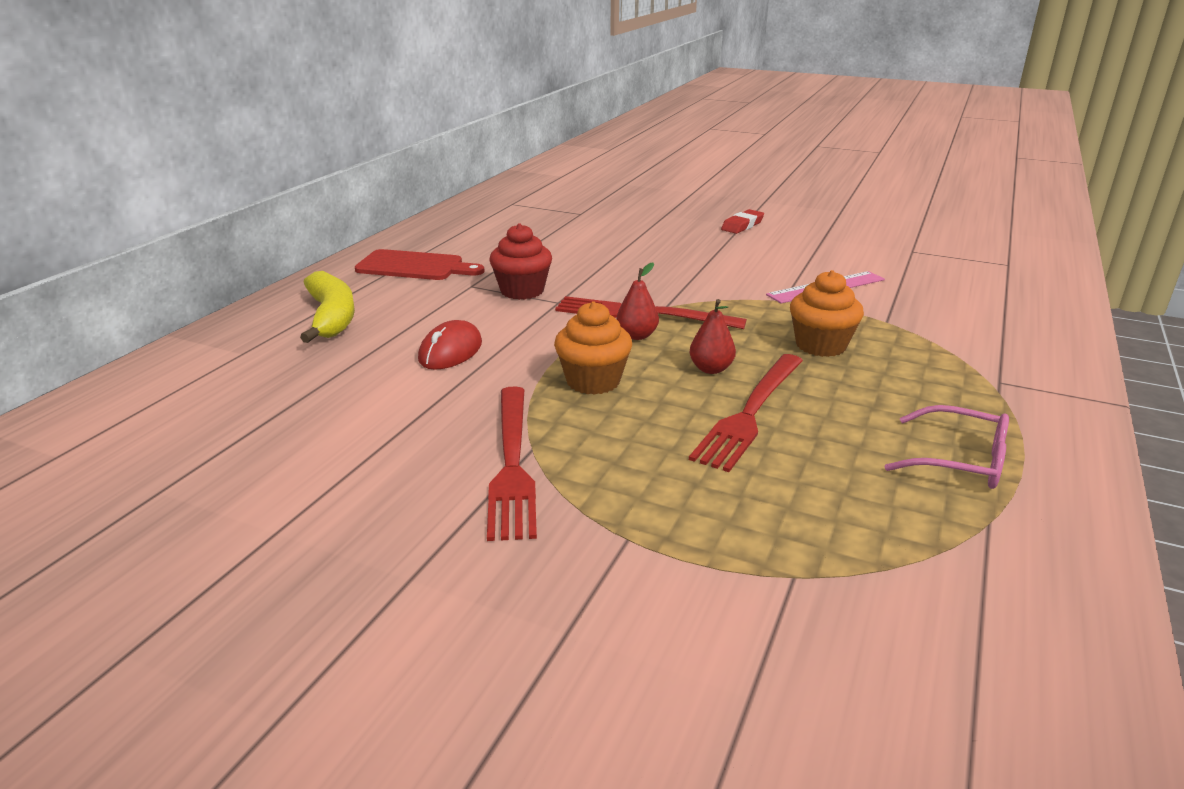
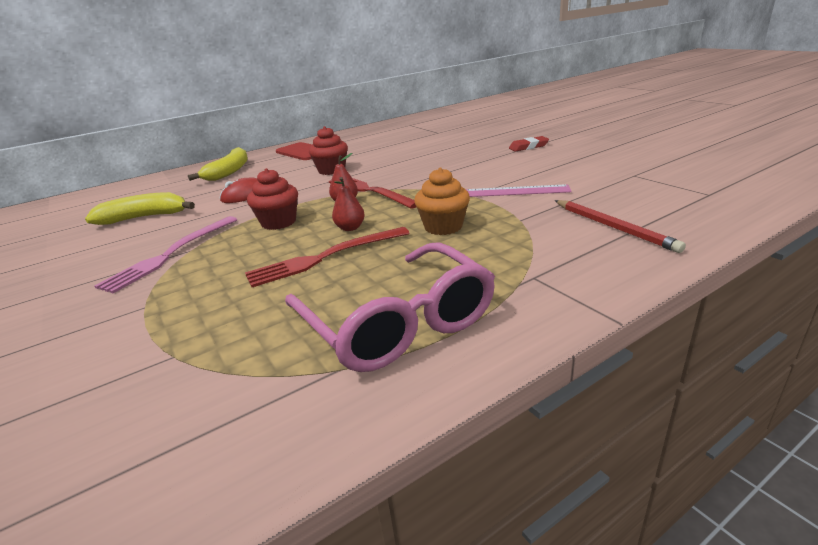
camera: 35 degrees right, 0 degrees up
(328, 420) = (145, 217): none -> yellow banana
(512, 463) = (170, 254): red fork -> pink fork
(593, 381) = (279, 222): orange cupcake -> red cupcake
(959, 461) = (397, 322): pink glasses -> pink glasses, size x1.85
(984, 314) = (613, 227): none -> red pencil

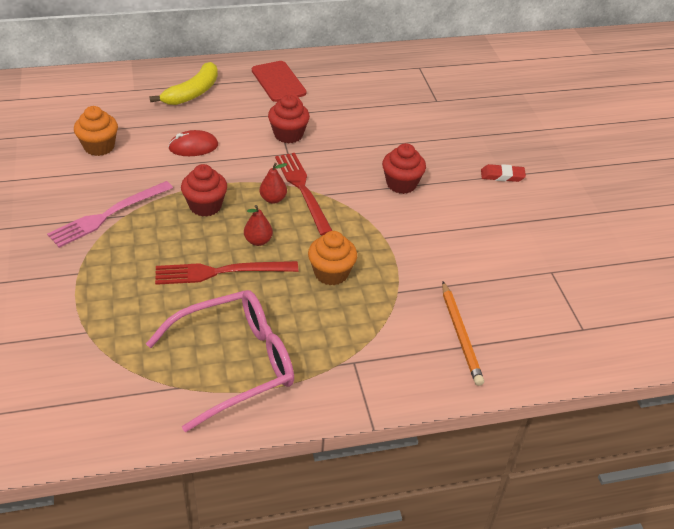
camera: 15 degrees right, 15 degrees up
(145, 217) = (99, 147): yellow banana -> orange cupcake
(397, 322) = (235, 364): pink glasses -> pink glasses turned 105 degrees counterclockwise
(453, 168) = (401, 184): none -> red cupcake
(516, 191) = (427, 249): pink ruler -> none
(613, 227) = (461, 335): red pencil -> orange pencil

